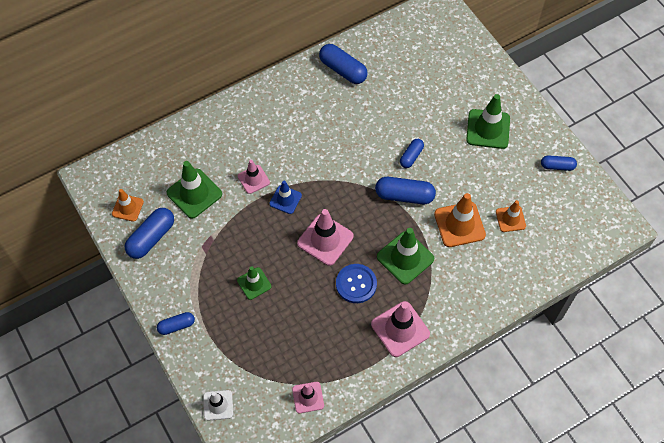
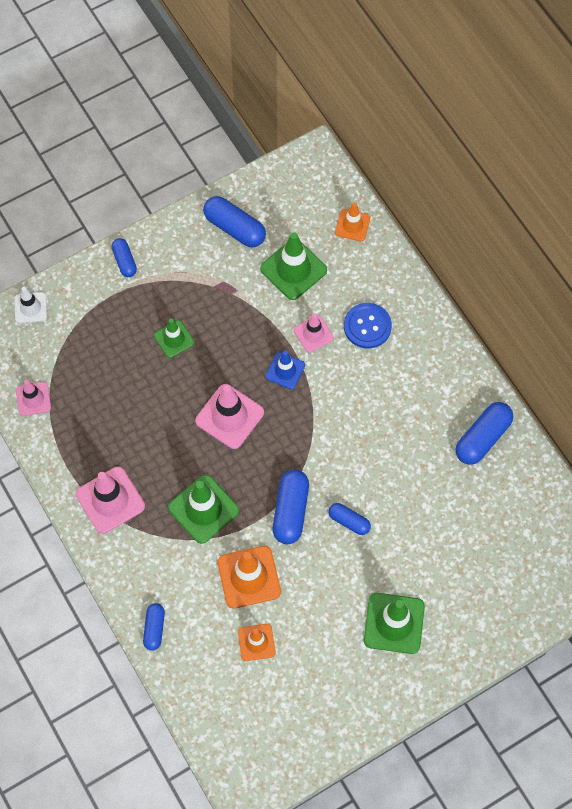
camera: 90 degrees right, 5 degrees up
(127, 208) = (274, 200): orange traffic cone -> orange traffic cone (352, 225)
(356, 284) = (170, 451): blue button -> blue button (367, 326)
(557, 166) = (337, 712): blue capsule -> blue capsule (154, 628)

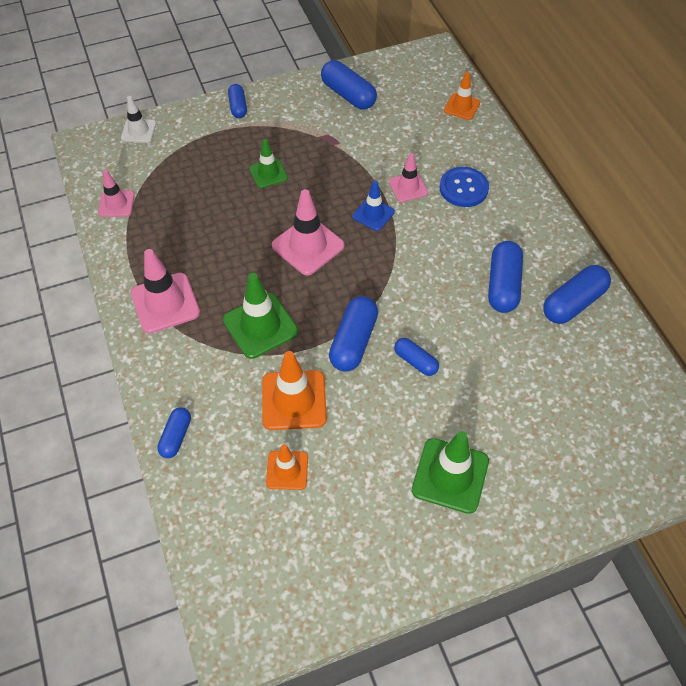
camera: 10 degrees right, 10 degrees down
(293, 269) = (398, 133): green traffic cone -> none
(417, 430) = (503, 285): none -> blue capsule

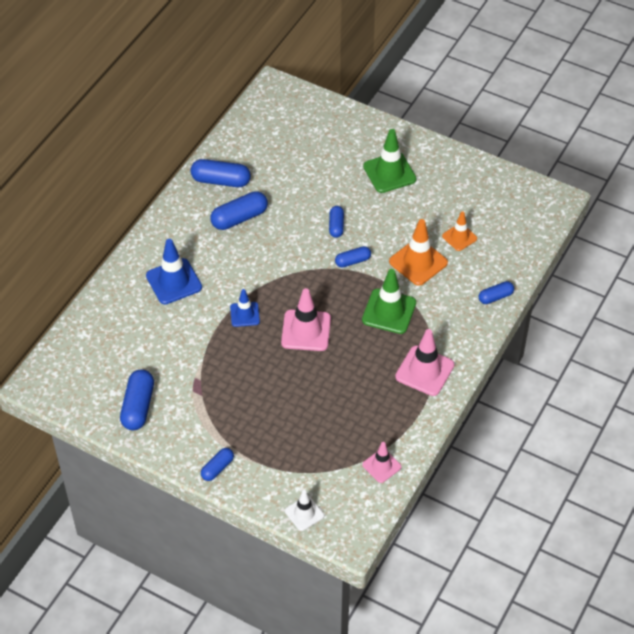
camera: 130 degrees left, 5 degrees down
(268, 173) = (265, 398): green traffic cone -> none
(353, 341) = (353, 261): blue capsule -> blue capsule, size x0.60
(408, 187) = (202, 311): pink traffic cone -> none
(462, 106) = (88, 329): orange traffic cone -> none
(463, 188) = (174, 281): blue button -> blue traffic cone

